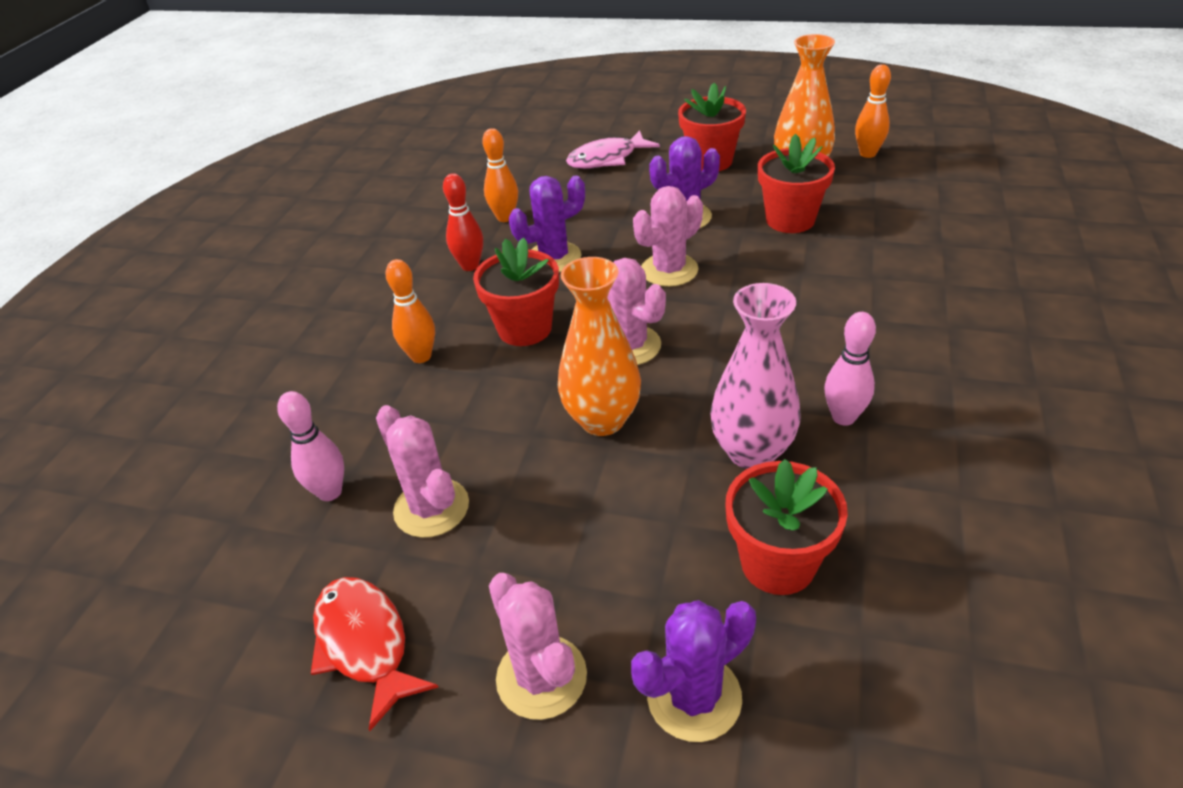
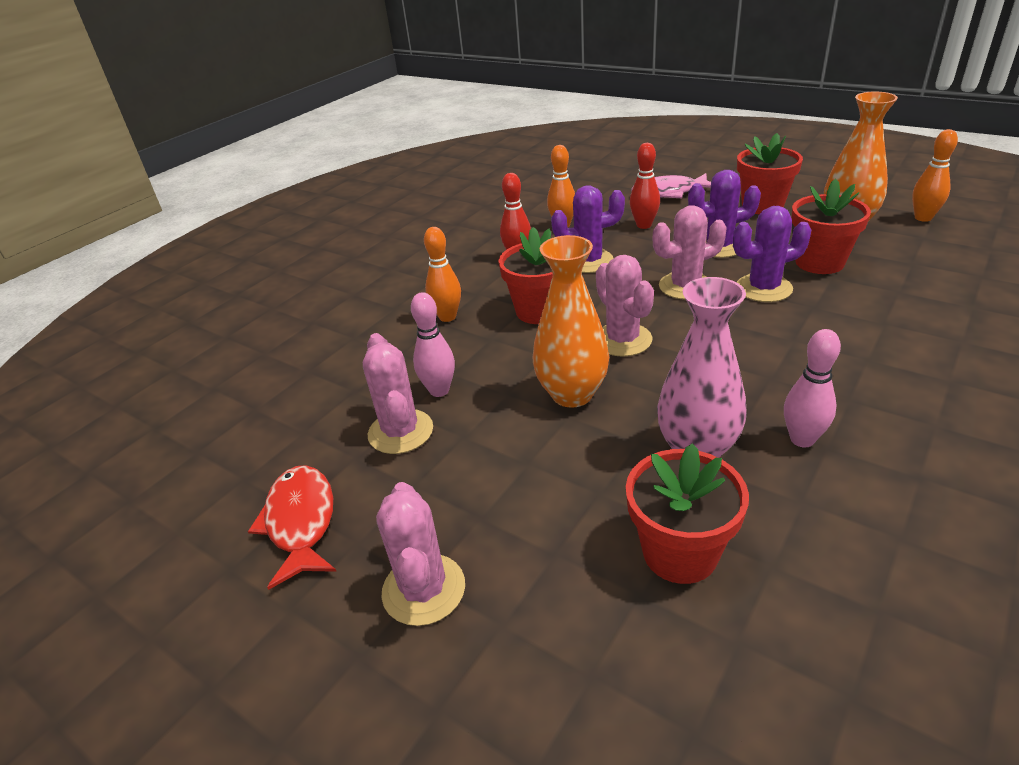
camera: 20 degrees right, 5 degrees down
(330, 492) = (331, 402): pink bowling pin -> pink bowling pin (439, 390)
(596, 203) = (644, 225): none -> red bowling pin
(694, 697) = (548, 648): purple cactus -> purple cactus (763, 288)

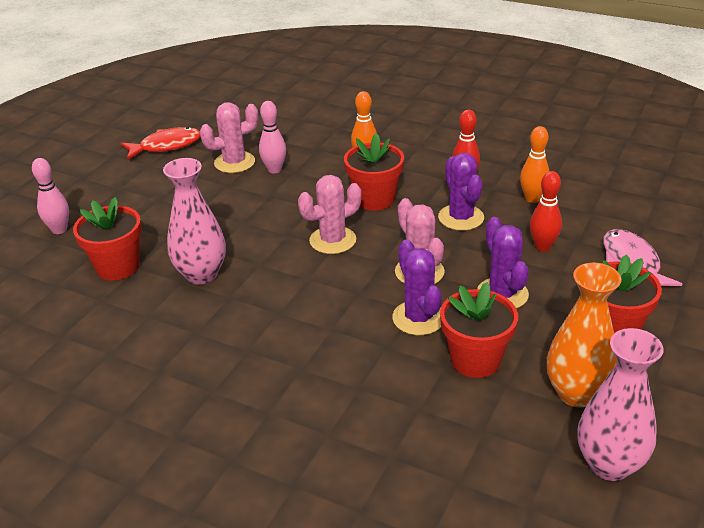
camera: 80 degrees right, 0 degrees up
(424, 589) = (114, 188): pink cactus -> none
(572, 394) = (266, 221): orange vase -> none
(802, 439) = (205, 321): pink bowling pin -> pink bowling pin (59, 230)
(923, 218) = (609, 464): orange bowling pin -> pink vase

